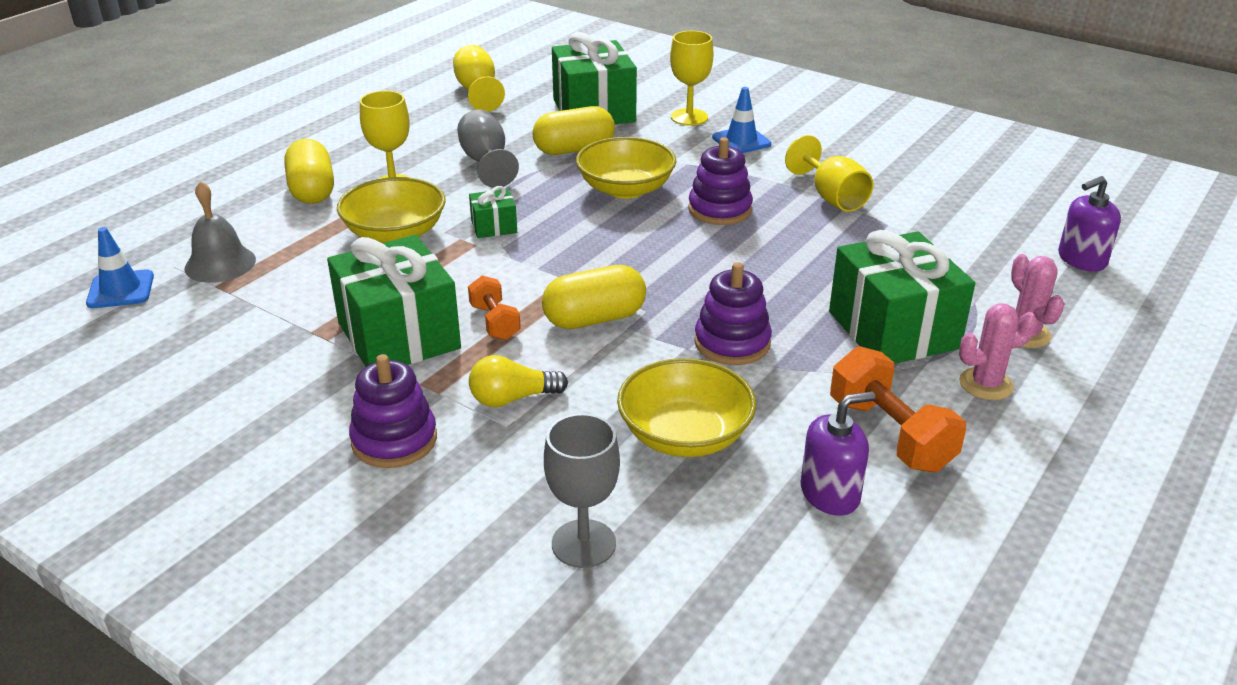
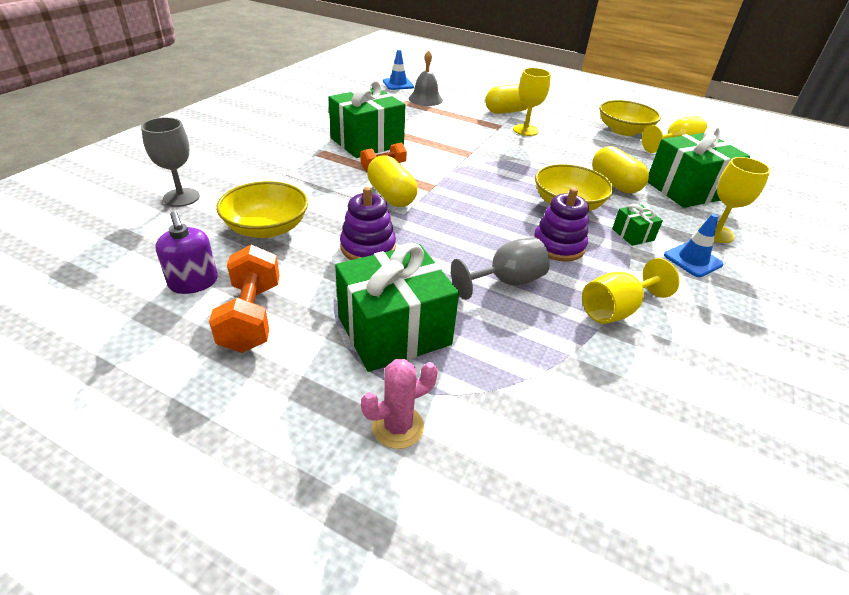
camera: 80 degrees right, 5 degrees up
(394, 440) = (277, 147): purple stacking toy -> none
(395, 233) = (470, 134): yellow bowl -> yellow bowl (623, 131)
(486, 162) = (573, 154): grey goblet -> grey goblet (506, 282)
(494, 226) = (491, 161): green gift -> green gift (633, 234)
(512, 398) = (309, 174): yellow light bulb -> none
(890, 434) = (251, 316): orange dumbbell -> orange dumbbell turned 60 degrees counterclockwise
(986, 384) = (313, 383): pink cactus -> none
(1081, 259) = (575, 518): purple soap dispenser -> none

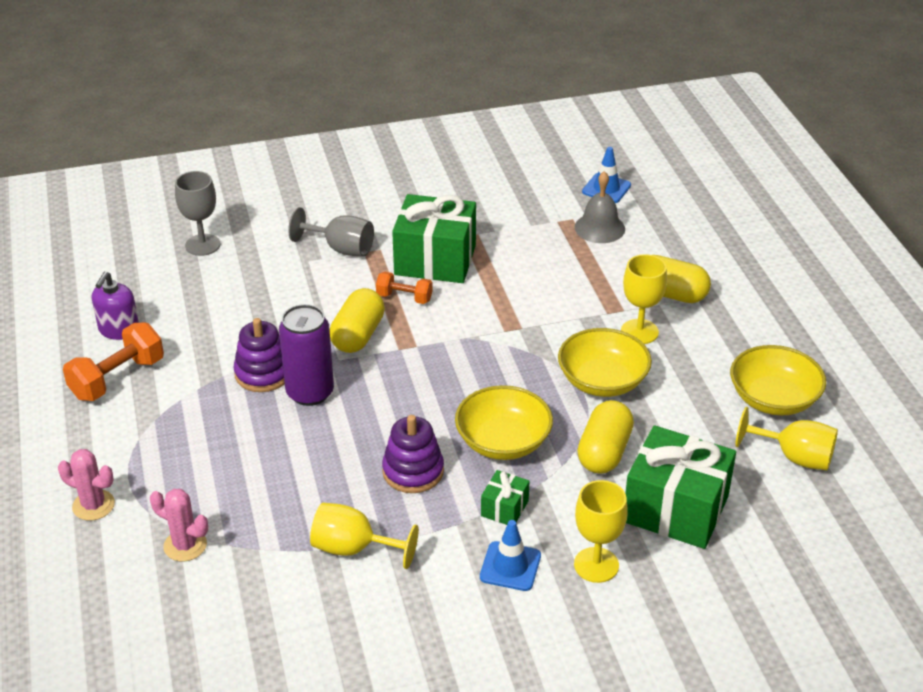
camera: 50 degrees right, 0 degrees up
(267, 228) = (220, 310): yellow bowl -> yellow bowl (602, 381)
(394, 331) = (180, 449): green gift -> none
(420, 241) = (310, 392): none -> purple can
(506, 282) = (313, 469): grey goblet -> grey goblet (341, 249)
(522, 395) = (185, 545): none -> pink cactus

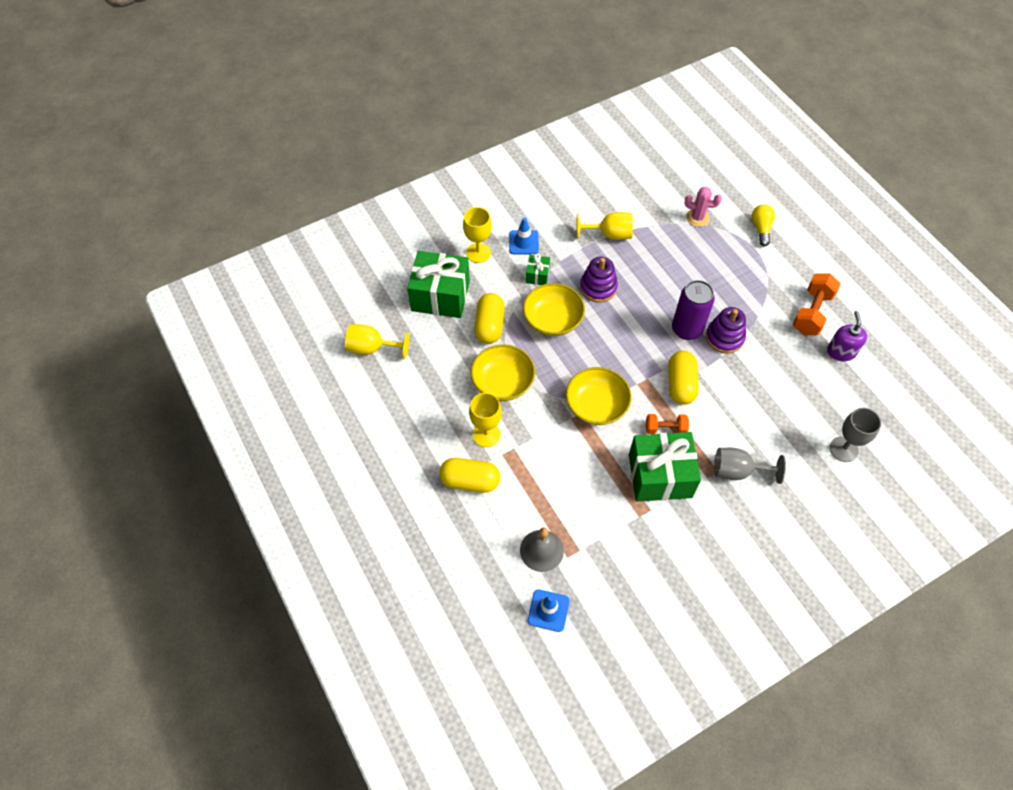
camera: 165 degrees right, 20 degrees up
(93, 505) = (761, 229): pink cactus -> yellow light bulb
(773, 399) = (386, 393): yellow bowl -> yellow bowl (596, 405)

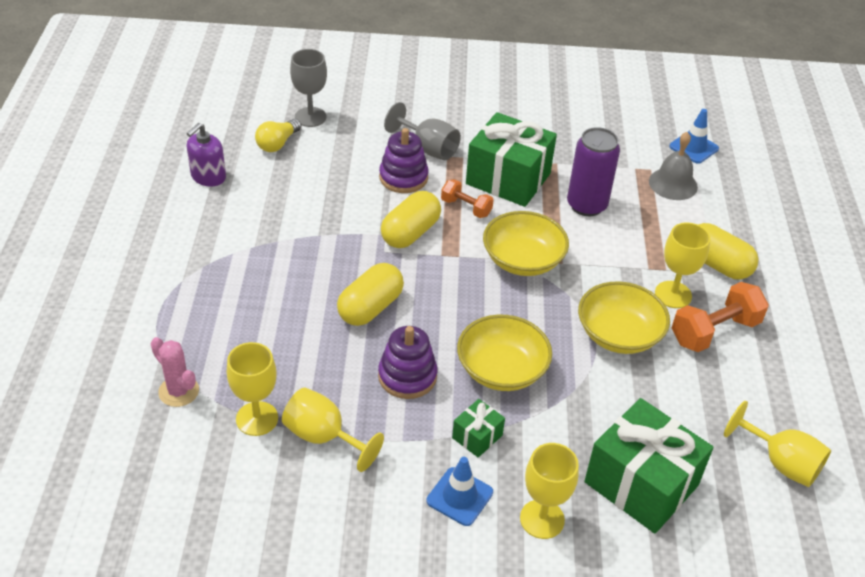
camera: 150 degrees left, 15 degrees down
(489, 326) = (593, 406): yellow capsule -> yellow capsule (370, 307)
(648, 226) = (257, 418): none -> yellow goblet
(686, 329) = (346, 276): purple can -> purple can (586, 205)
(724, 337) = (313, 247): purple stacking toy -> purple stacking toy (403, 177)
(761, 229) = (118, 332): yellow light bulb -> yellow light bulb (277, 144)
(811, 313) = (188, 220): orange dumbbell -> orange dumbbell (714, 331)

